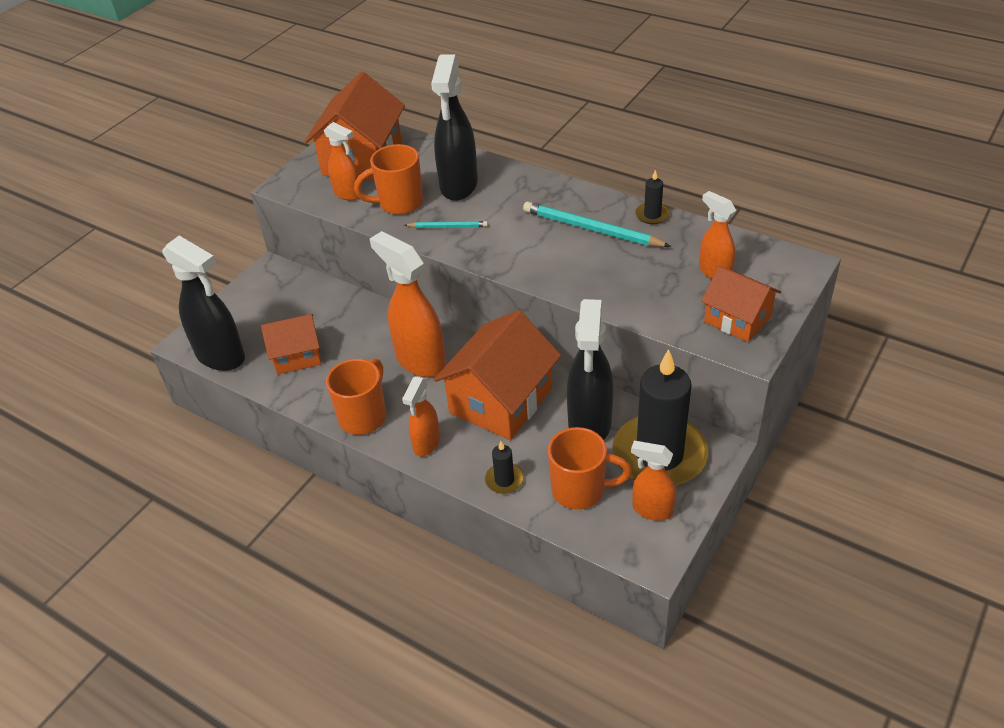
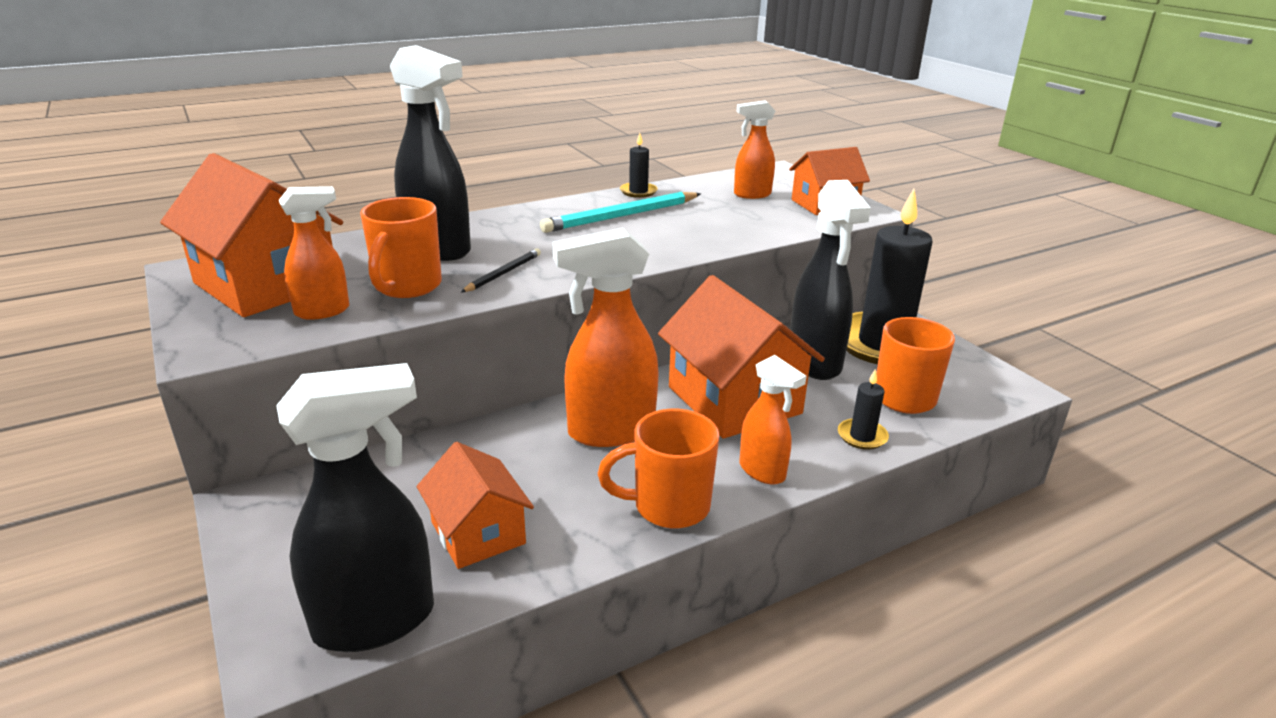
camera: 65 degrees left, 15 degrees down
(297, 355) = (478, 533): orange house -> orange house turned 45 degrees counterclockwise
(364, 416) = (668, 506): orange mug -> orange mug turned 60 degrees counterclockwise
(448, 226) = (503, 273): turquoise pencil -> black pencil
(589, 424) = (815, 363): black spray bottle -> black spray bottle turned 45 degrees clockwise
(651, 510) = (954, 370): orange spray bottle -> none

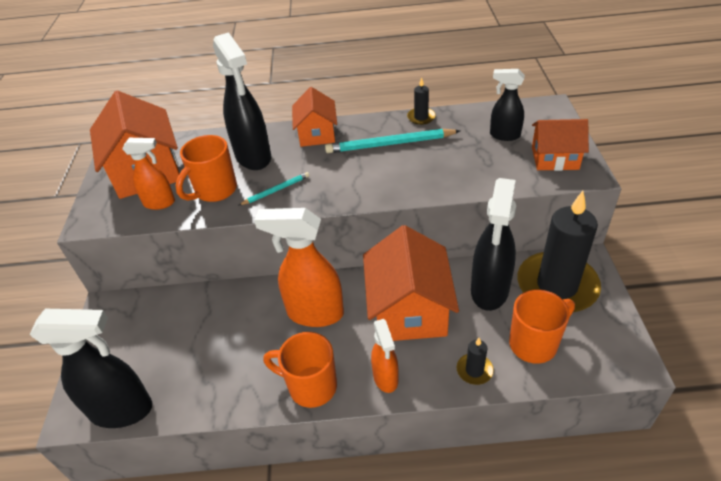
camera: 30 degrees right, 15 degrees up
(478, 533) = (199, 368): orange house -> orange house (317, 134)
(503, 273) = (276, 190): black pencil -> turquoise pencil
(751, 195) = (504, 135): orange spray bottle -> black spray bottle

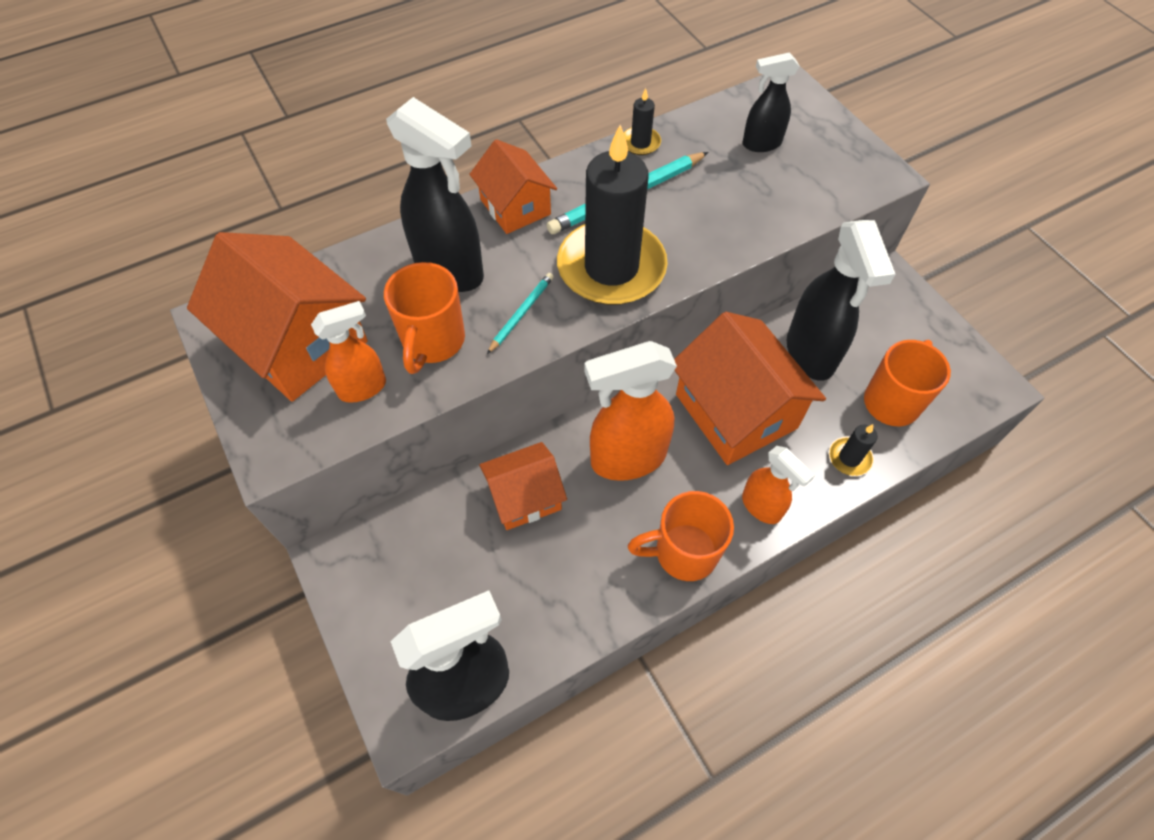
camera: 30 degrees left, 15 degrees up
(555, 158) = (838, 162): orange house -> orange house (524, 497)
(557, 286) = (877, 321): black candle -> black candle (611, 267)

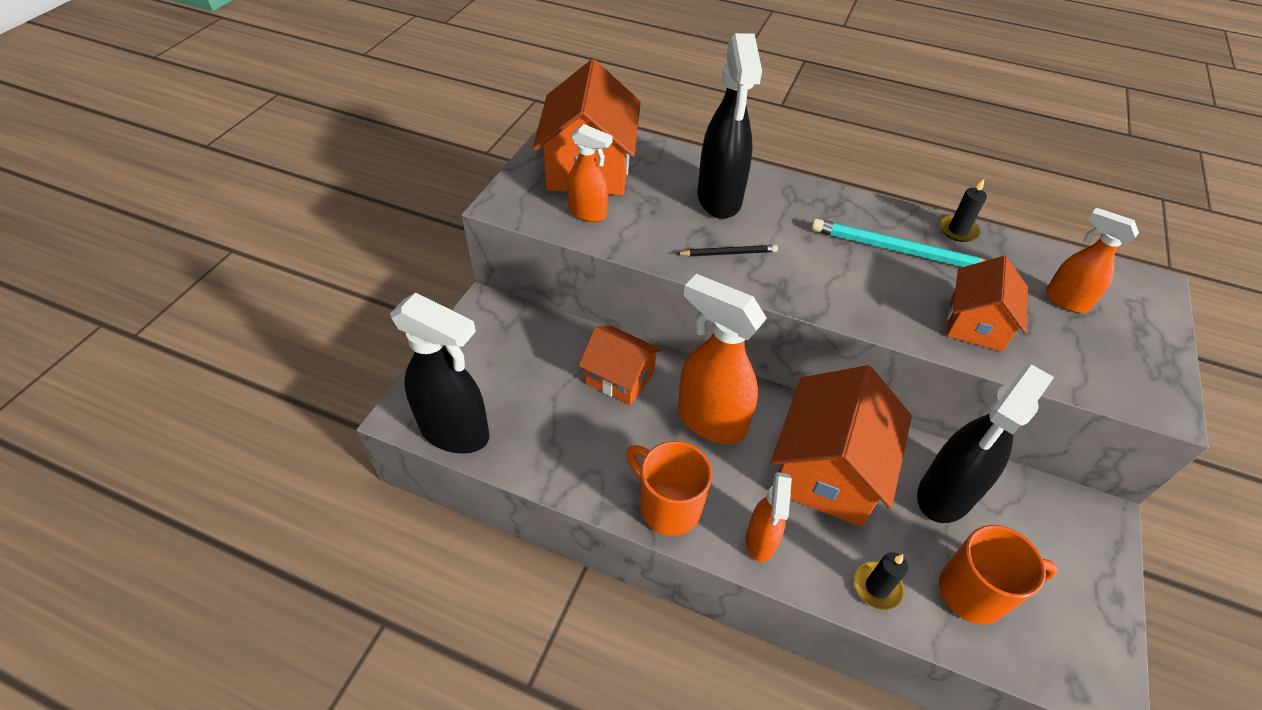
camera: 50 degrees right, 10 degrees down
(432, 342) = (656, 224): orange mug -> none
(515, 207) = (810, 199): orange house -> orange house (976, 324)
(521, 313) = (728, 253): turquoise pencil -> black pencil
(611, 267) = (825, 278): black candle -> none
(761, 144) = (1065, 300): black spray bottle -> orange spray bottle

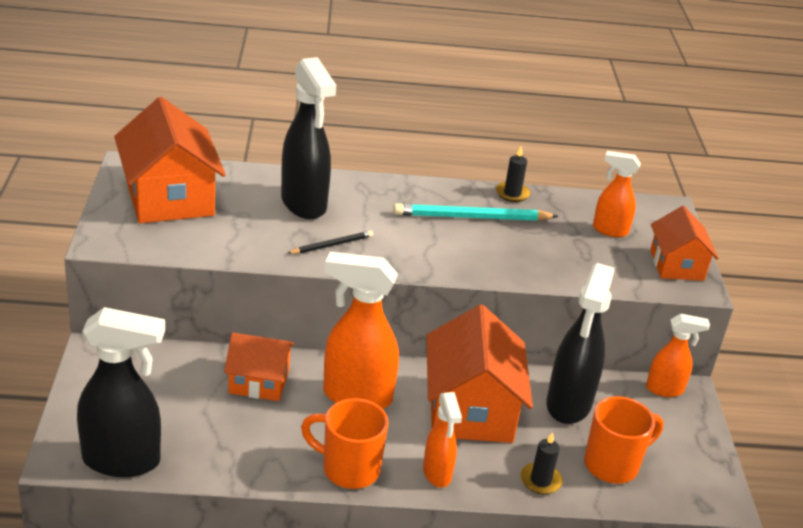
camera: 25 degrees left, 15 degrees down
(588, 213) = (189, 236): orange spray bottle -> orange spray bottle (665, 389)
(976, 324) = (550, 259): orange house -> orange house (676, 265)

